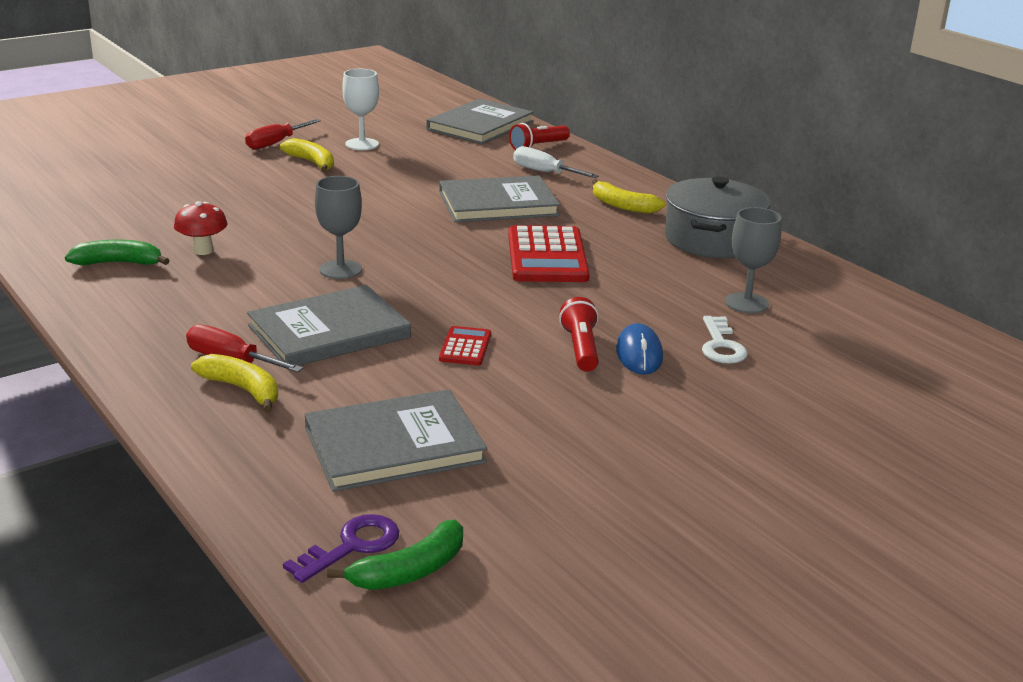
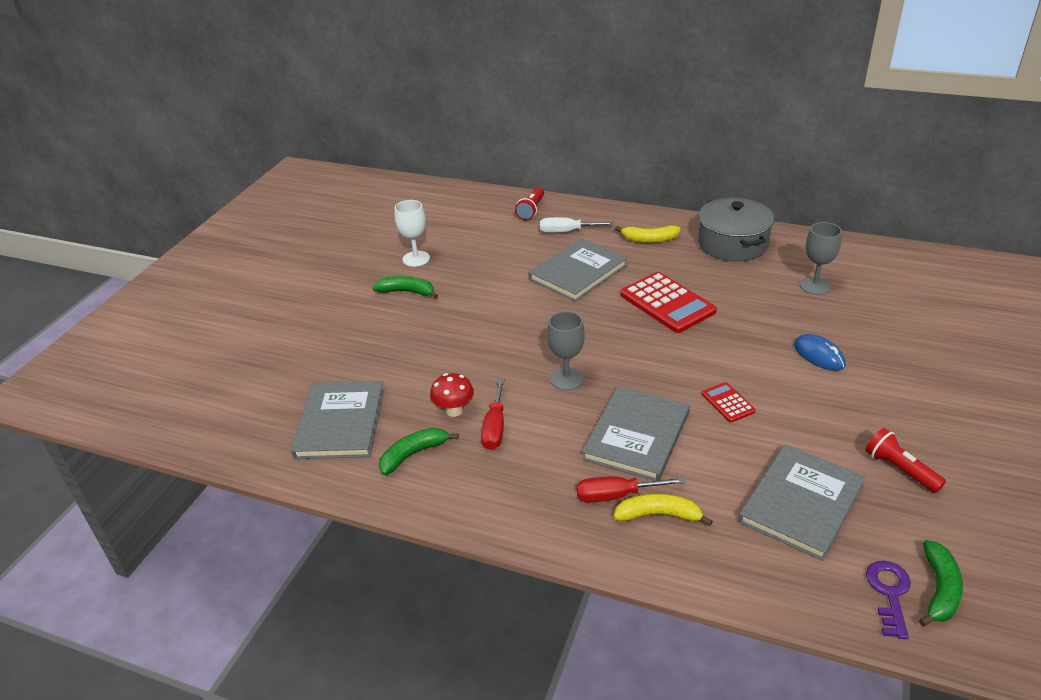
camera: 30 degrees left, 10 degrees up
(275, 143) = (354, 285): red screwdriver -> red screwdriver (495, 427)
(312, 162) = (407, 292): yellow banana -> green banana
(480, 125) = (468, 207): grey book -> grey book (340, 422)
(580, 348) = (786, 368): red flashlight -> red flashlight (899, 469)
(721, 345) = (846, 325): white key -> none

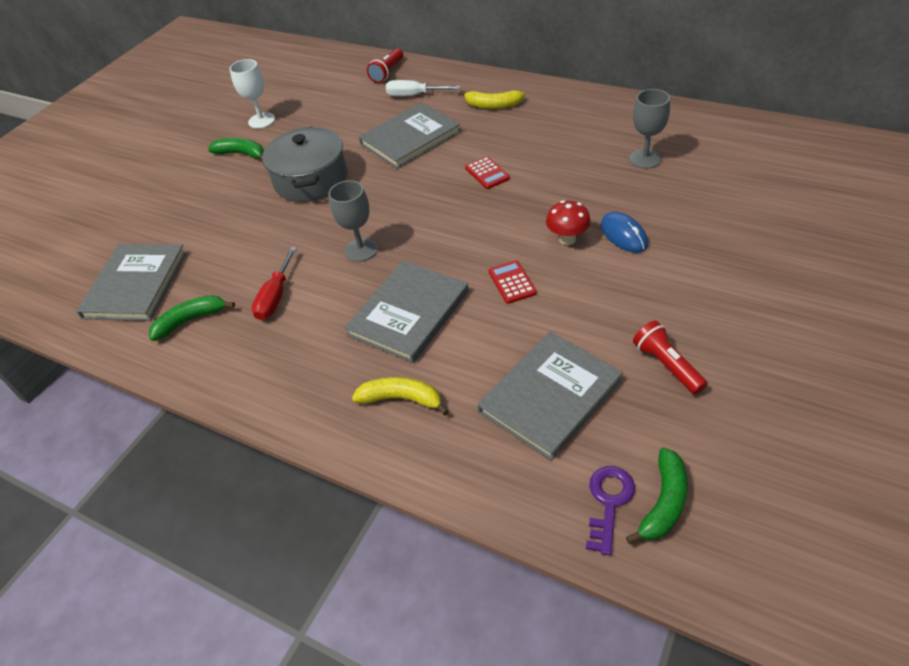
camera: 10 degrees right, 10 degrees up
(454, 411) = (243, 277): red mushroom -> red mushroom (567, 239)
(616, 495) = (367, 375): red screwdriver -> none
(667, 303) = (487, 173): red calculator -> red calculator, size x0.50
(732, 244) = (575, 111): grey pot -> grey pot (311, 180)

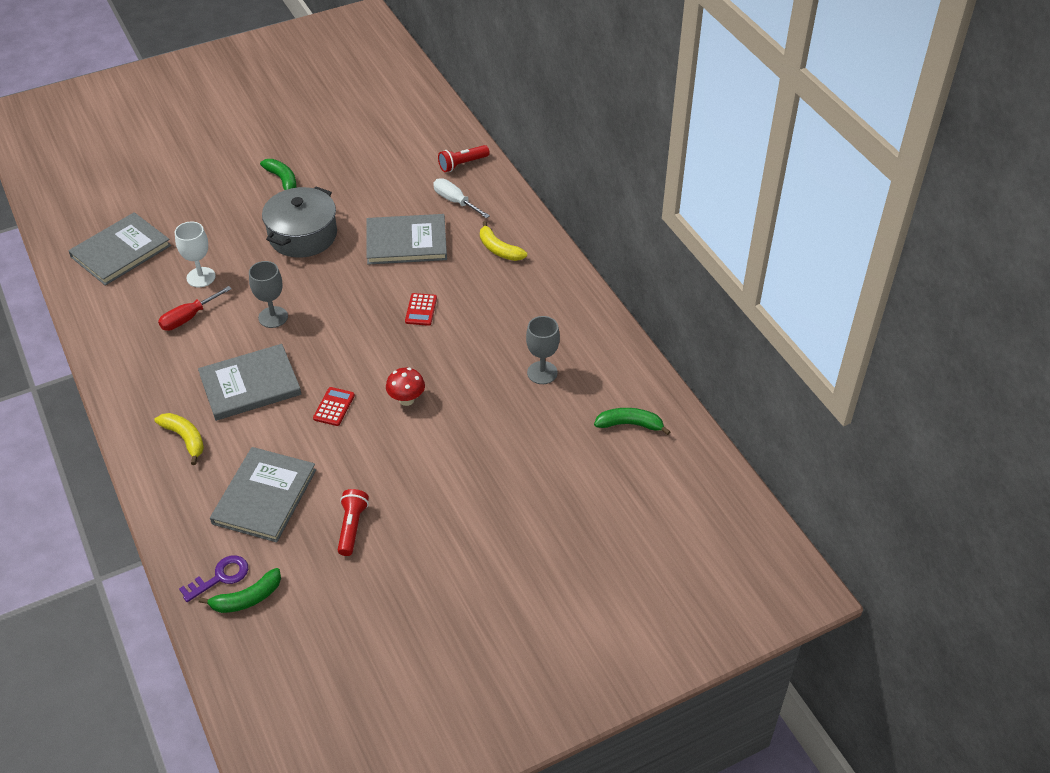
camera: 30 degrees right, 0 degrees up
(190, 320) = (127, 301): green banana -> green banana (630, 424)
(261, 120) = (326, 156): white goblet -> white goblet (201, 277)
(550, 396) = (264, 496): grey book -> grey book turned 60 degrees counterclockwise
(623, 235) = (445, 422): blue mouse -> none

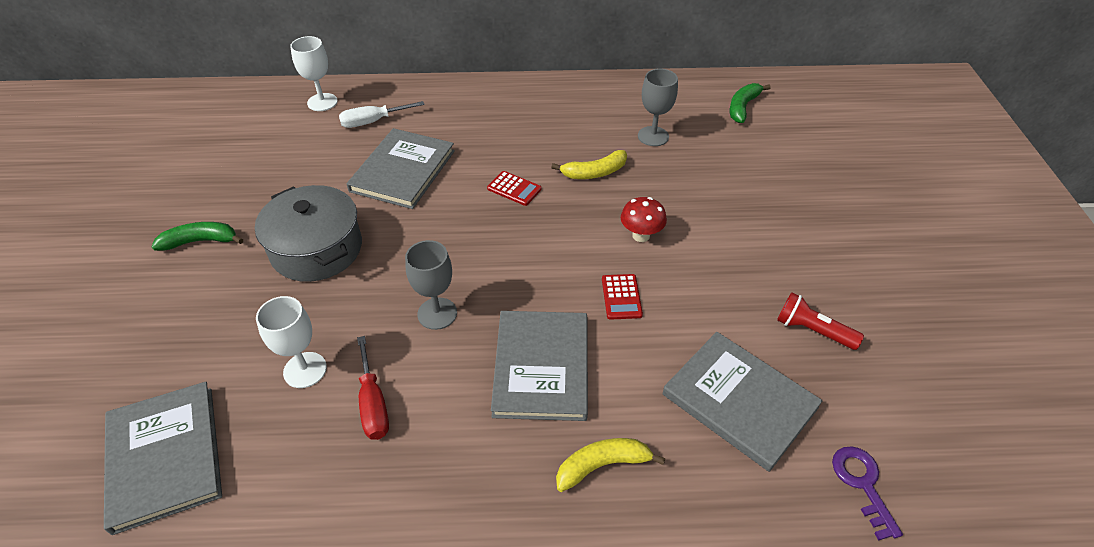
camera: 65 degrees left, 0 degrees up
(247, 598) = (903, 463): green banana -> none
(334, 407) = (621, 297): red calculator -> red calculator turned 135 degrees counterclockwise
(462, 164) = (322, 102): red flashlight -> white goblet
(499, 249) = (467, 114): yellow banana -> yellow banana (594, 172)

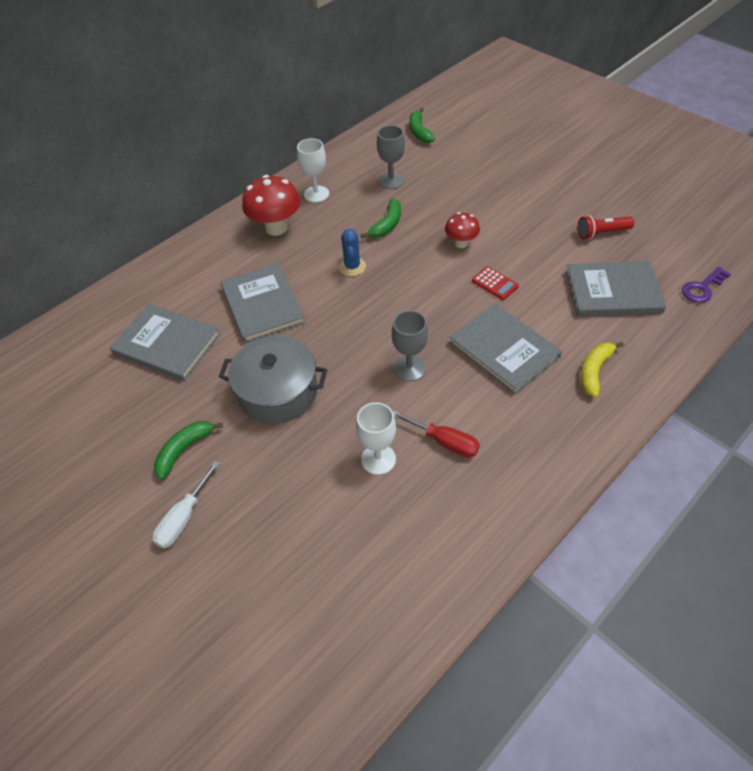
camera: 40 degrees left, 5 degrees up
(165, 457) = (366, 573): grey book -> grey book (167, 344)
(322, 102) = (128, 300): white goblet -> white goblet (316, 194)
(372, 122) = (190, 288): white screwdriver -> white screwdriver (184, 517)
(499, 115) = (276, 228): none -> red mushroom
(514, 189) = (352, 267): red calculator -> blue cactus
(594, 172) = (387, 225): yellow banana -> green banana
(862, 484) = (702, 288): purple key -> purple key turned 75 degrees counterclockwise

